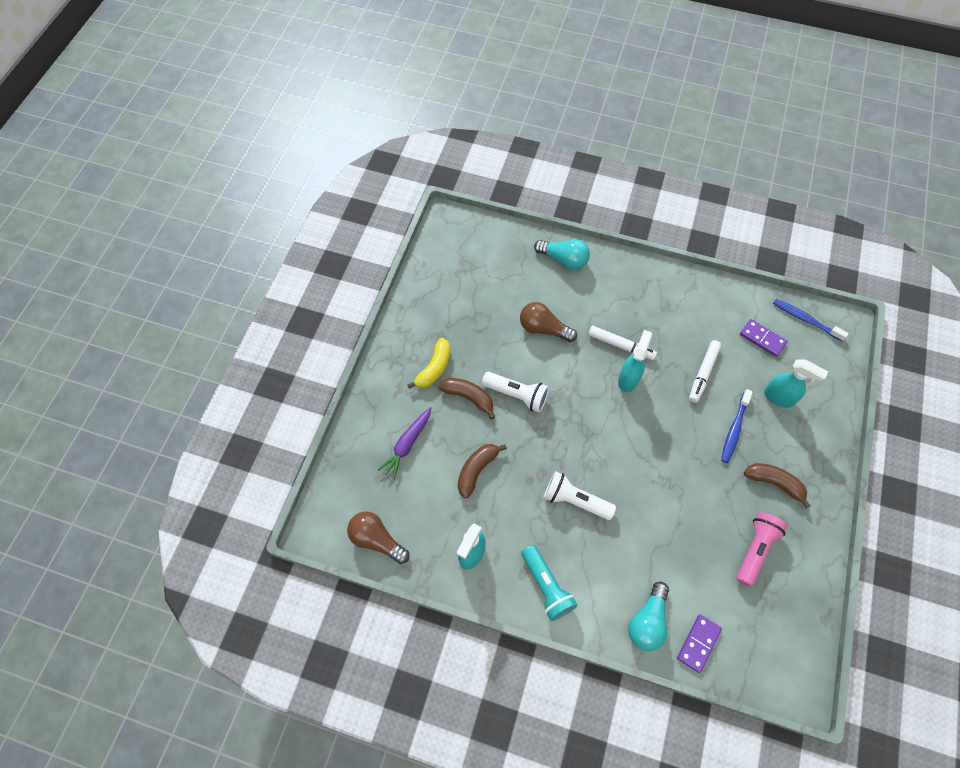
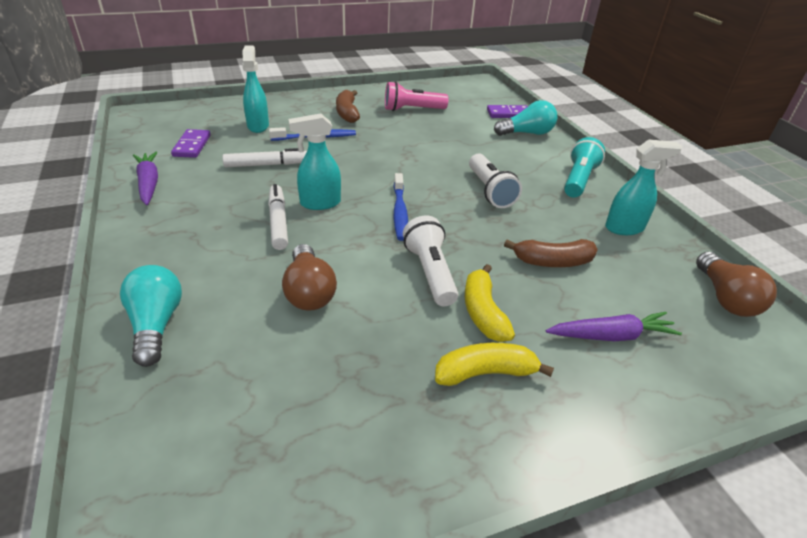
camera: 130 degrees left, 25 degrees down
(469, 397) = (483, 312): brown banana -> yellow banana
(713, 296) = (149, 183): none -> purple carrot
(805, 319) = (147, 131): blue toothbrush -> blue toothbrush (399, 212)

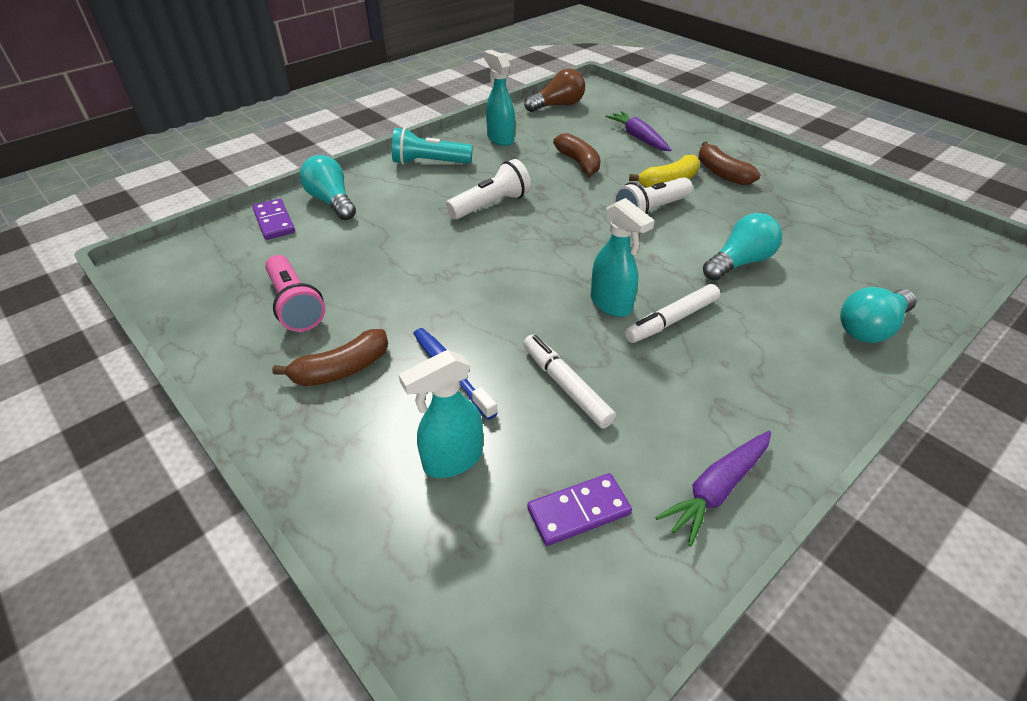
camera: 110 degrees left, 5 degrees up
(309, 292) = (739, 262): brown light bulb -> turquoise light bulb
(399, 212) = (578, 247): blue toothbrush -> none
(485, 373) = (721, 173): yellow banana -> brown banana

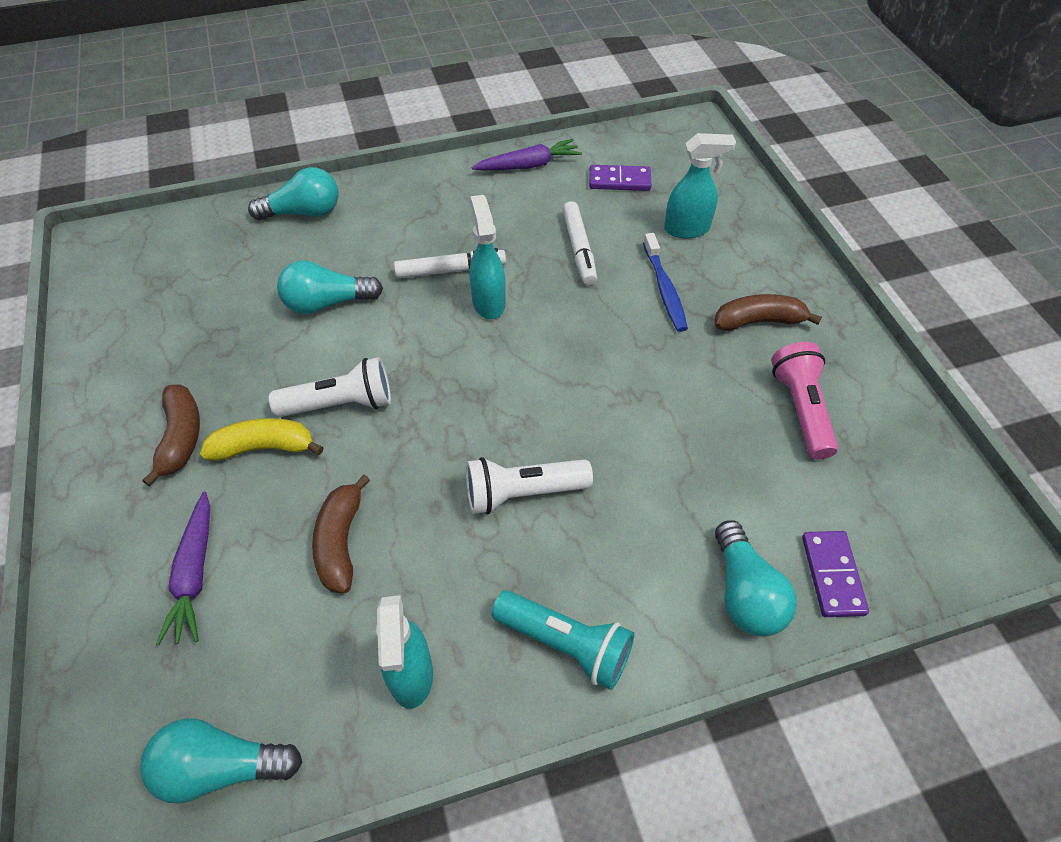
camera: 155 degrees left, 10 degrees up
(557, 105) = (221, 767): brown light bulb -> turquoise light bulb

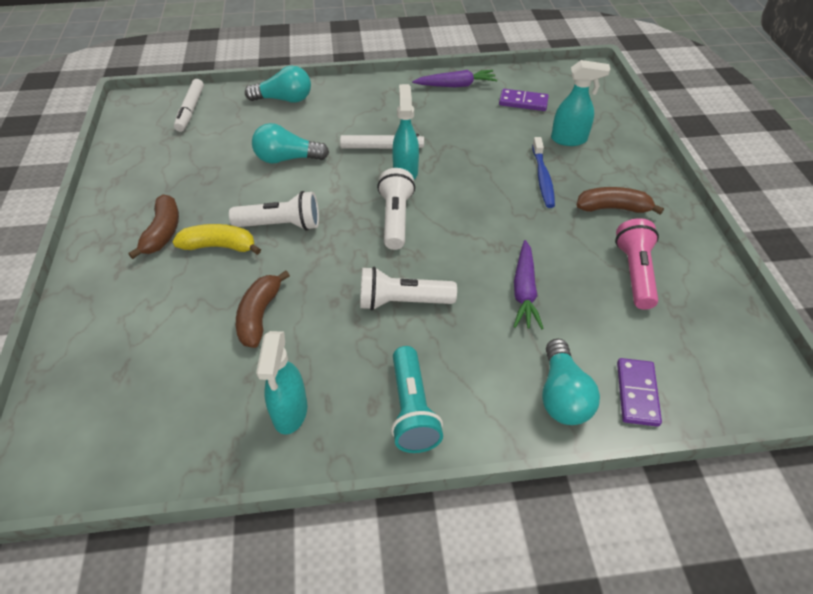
camera: 10 degrees right, 5 degrees down
(194, 574) = (150, 321): purple carrot -> purple carrot (524, 291)
(221, 767) = (137, 452): turquoise light bulb -> none
(489, 374) = (395, 219): none -> white flashlight
(565, 644) = (412, 409): turquoise flashlight -> turquoise flashlight turned 45 degrees clockwise
(579, 249) = (482, 144): white marker -> white marker (191, 110)

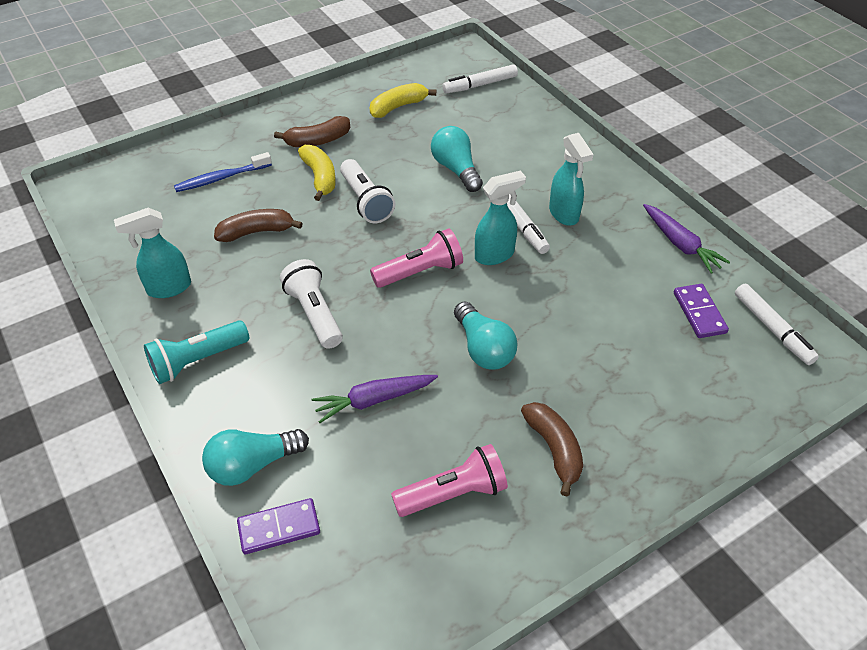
camera: 65 degrees right, 0 degrees up
(168, 165) = (398, 107): none -> yellow banana
(284, 99) = (543, 131): turquoise light bulb -> turquoise light bulb (483, 348)
(395, 219) = (420, 272): white flashlight -> pink flashlight
(542, 178) = (564, 369): blue toothbrush -> blue toothbrush (221, 178)
(552, 81) = (772, 329): none -> white marker
(569, 139) = (657, 376): turquoise spray bottle -> turquoise spray bottle (564, 214)

